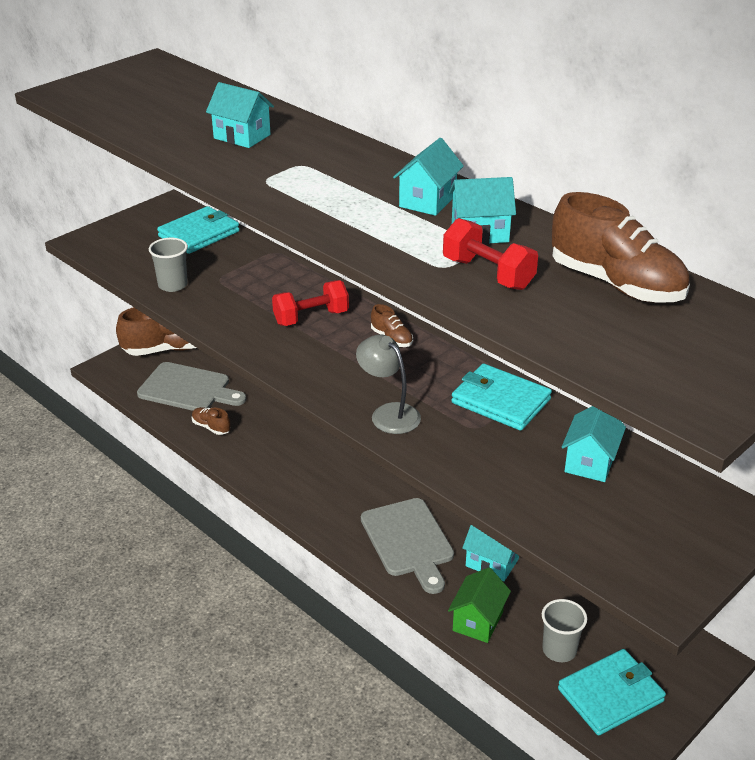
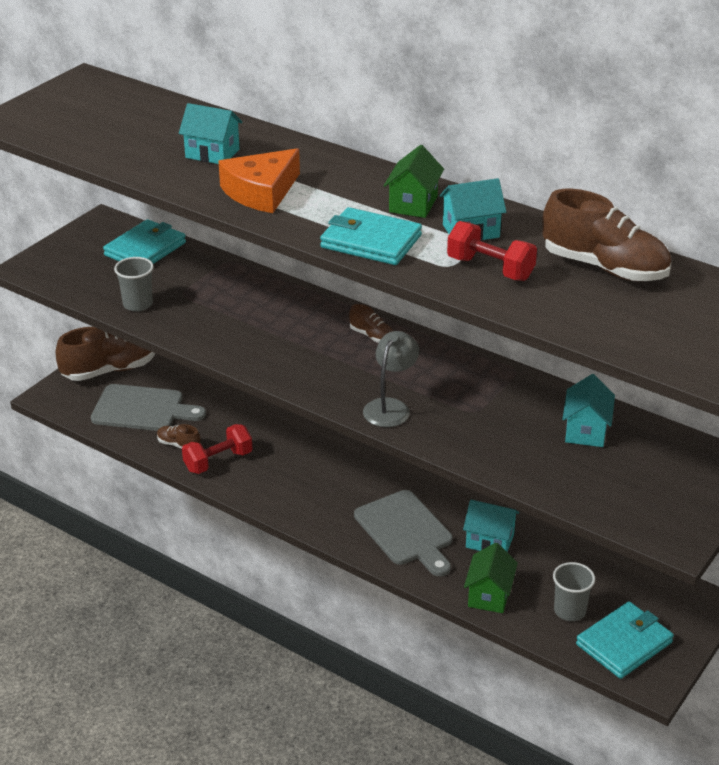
camera: 10 degrees left, 0 degrees up
(275, 176) = (261, 192): none -> orange cheese
(311, 318) = (287, 323): red dumbbell -> red dumbbell (218, 461)
(388, 413) = (390, 407): grey lamp -> grey lamp turned 75 degrees clockwise
(427, 201) = (413, 204): turquoise house -> green house
(501, 401) = (491, 384): turquoise wallet -> turquoise wallet (371, 241)

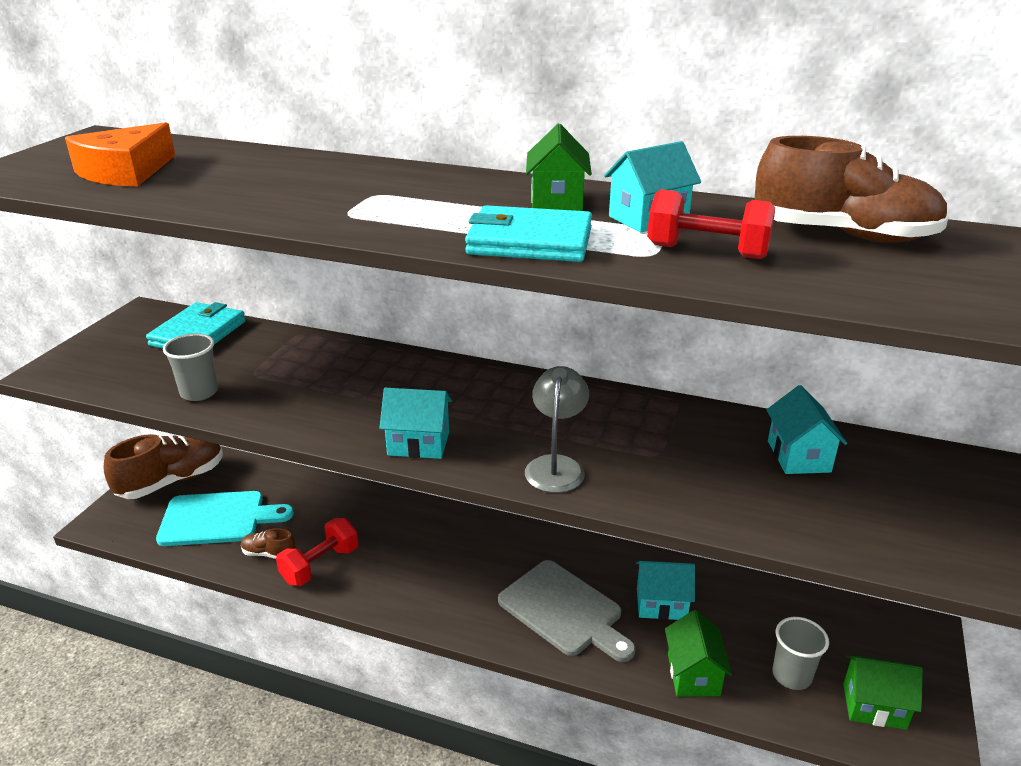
camera: 15 degrees left, 5 degrees down
(142, 409) = (218, 519): grey cutting board -> turquoise cutting board
(212, 153) = (276, 181): turquoise house -> turquoise house (418, 443)
(261, 192) = (355, 209): orange cheese -> orange cheese (126, 172)
(372, 336) = (495, 388): brown shoe -> none
(624, 643) = (874, 706): turquoise wallet -> green house

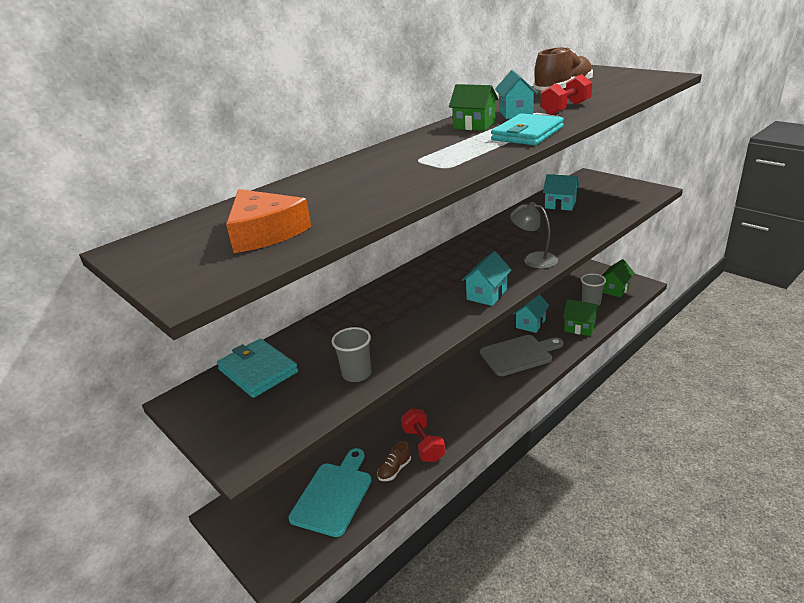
camera: 60 degrees left, 0 degrees up
(172, 481) = (260, 521): brown shoe -> none

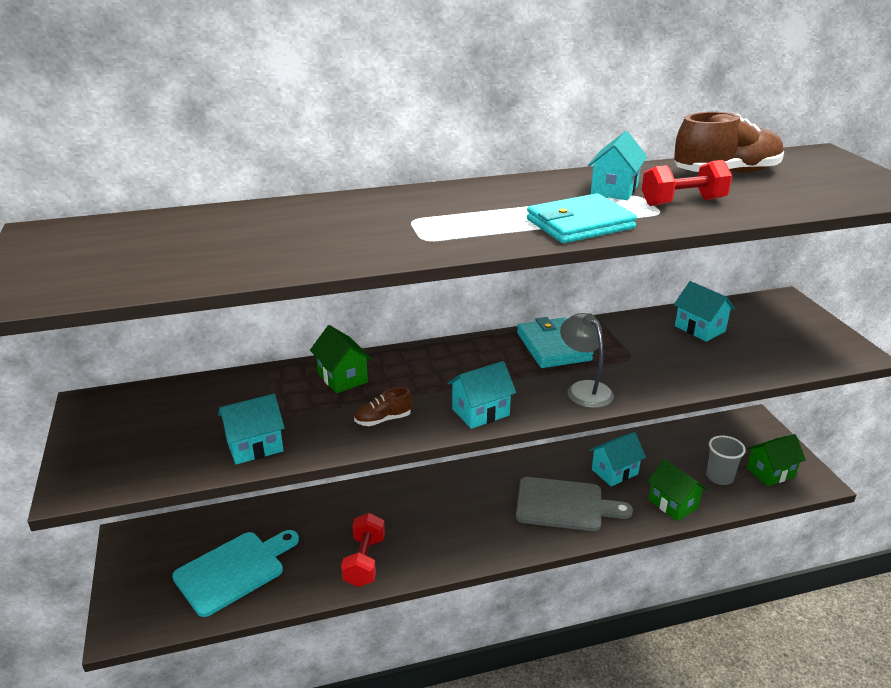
camera: 25 degrees right, 0 degrees up
(258, 371) = (177, 401): turquoise wallet -> turquoise wallet (553, 346)
(265, 232) = (156, 256): orange cheese -> none
(357, 374) = (255, 446): grey cup -> turquoise house
(394, 470) = (312, 574): brown shoe -> brown shoe (383, 419)
(474, 125) = (541, 193): green house -> green house (342, 378)

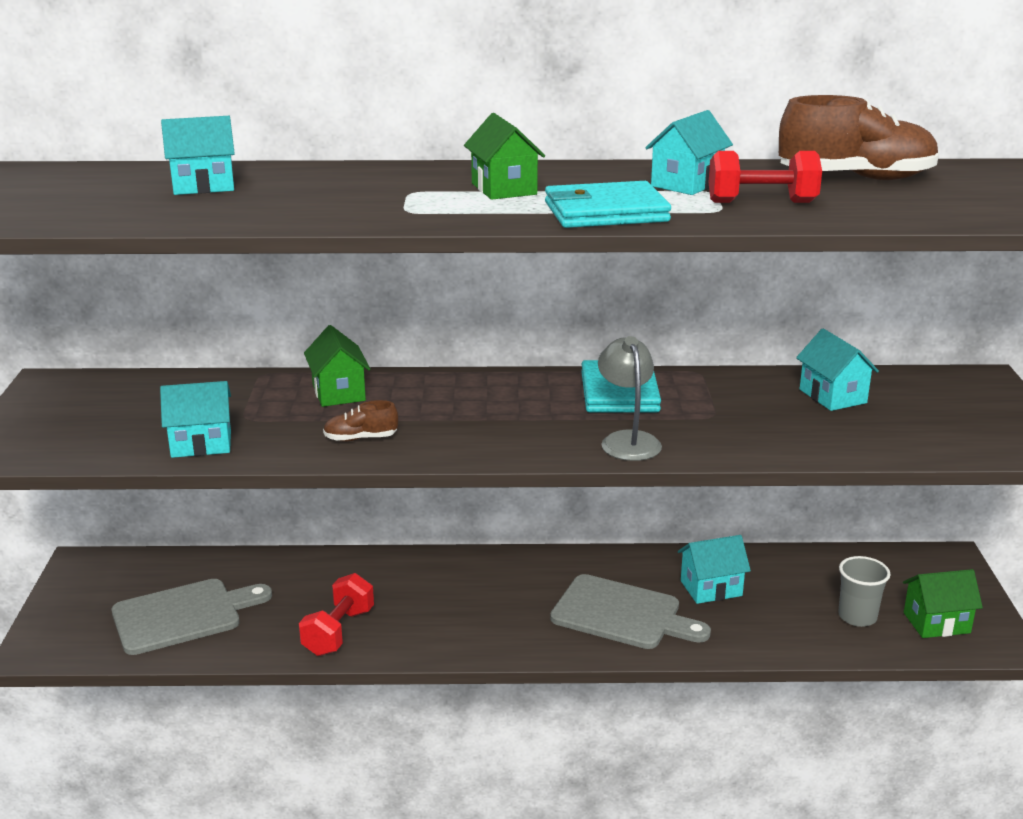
camera: 15 degrees right, 5 degrees down
(234, 570) = (183, 615): turquoise cutting board -> grey cutting board
(480, 412) = (481, 446): turquoise house -> turquoise house (203, 186)
(673, 504) = (772, 636): green house -> green house (504, 189)

